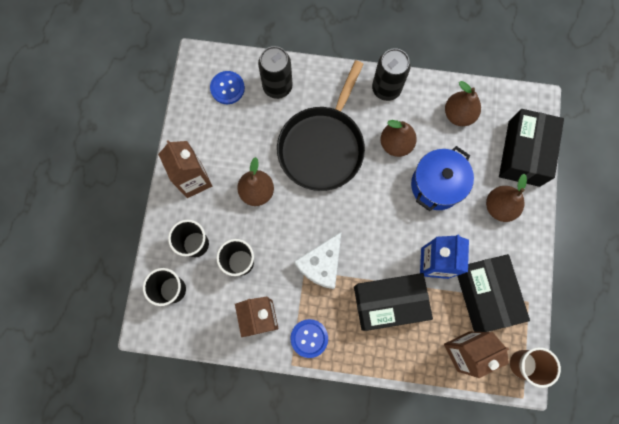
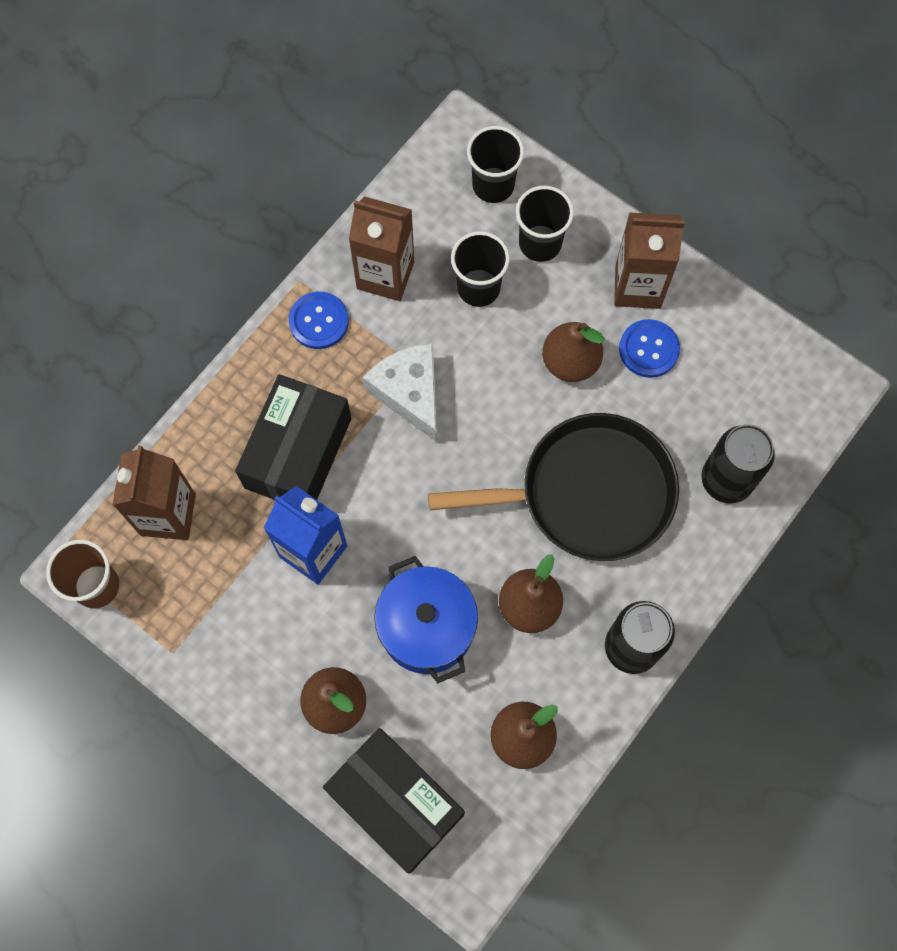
camera: 120 degrees right, 5 degrees down
(227, 88) = (764, 405): blue button -> blue button (648, 349)
(322, 146) = (588, 493): black pan -> black pan turned 120 degrees clockwise
(485, 294) = (223, 595): black box -> none

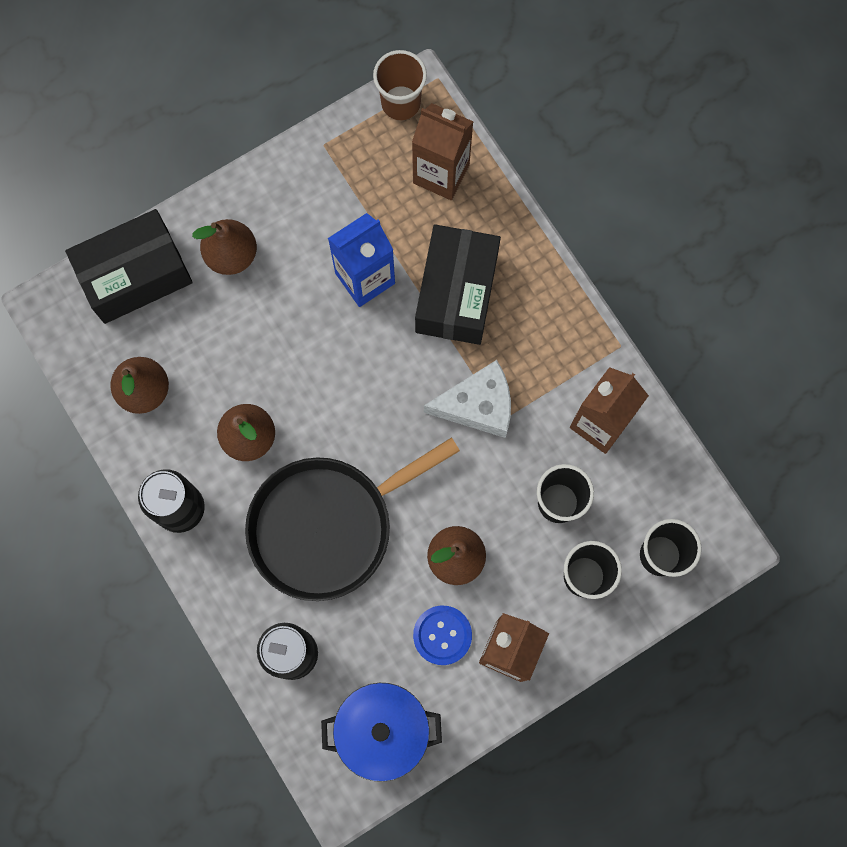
camera: 110 degrees right, 5 degrees up
(297, 453) = (457, 293): black box -> black box turned 60 degrees clockwise
(319, 321) = (574, 350): blue button -> none
(427, 628) = (264, 347): blue pot -> blue pot (383, 730)
(588, 493) = (327, 525): black pan -> black pan turned 45 degrees clockwise

